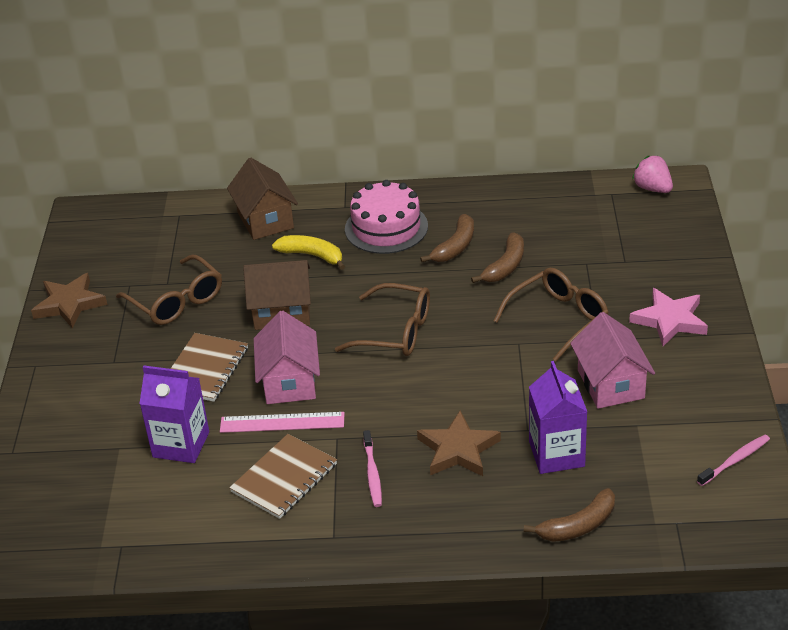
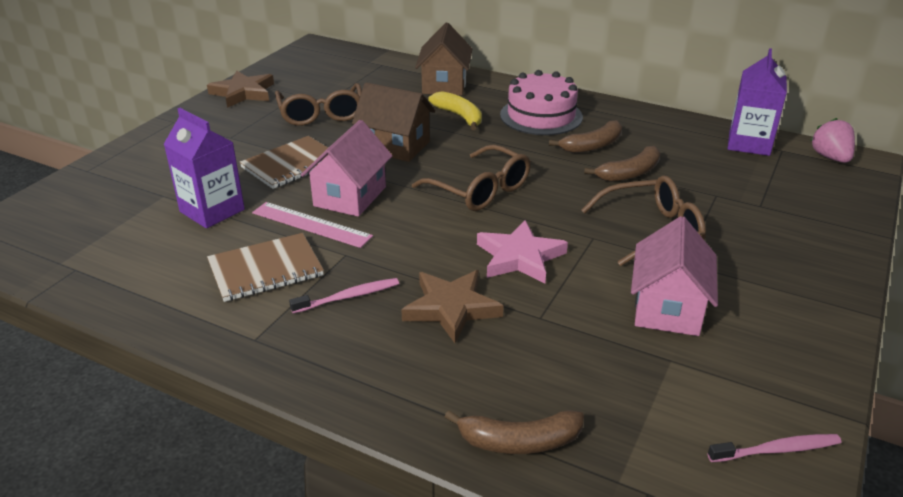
camera: 25 degrees right, 5 degrees down
(372, 473) = (348, 297): pink toothbrush -> pink toothbrush turned 135 degrees counterclockwise
(556, 454) = (553, 354): purple carton -> purple carton (749, 143)
(670, 320) = (779, 272): pink star -> pink star (519, 257)

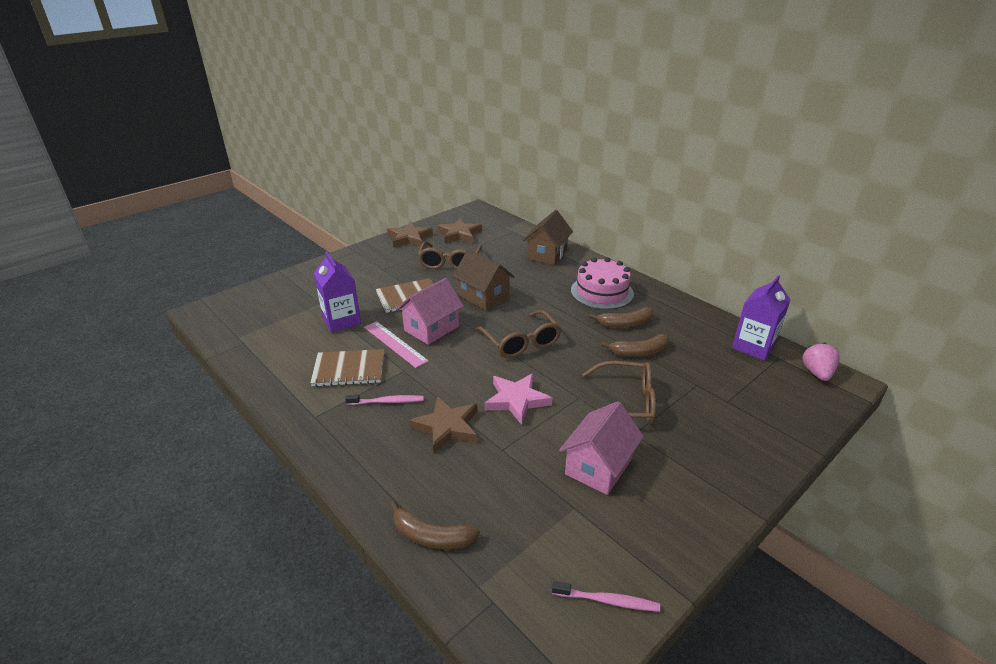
camera: 20 degrees right, 0 degrees up
(311, 78) = (459, 234): none -> brown star
(459, 116) = (542, 281): yellow banana -> none

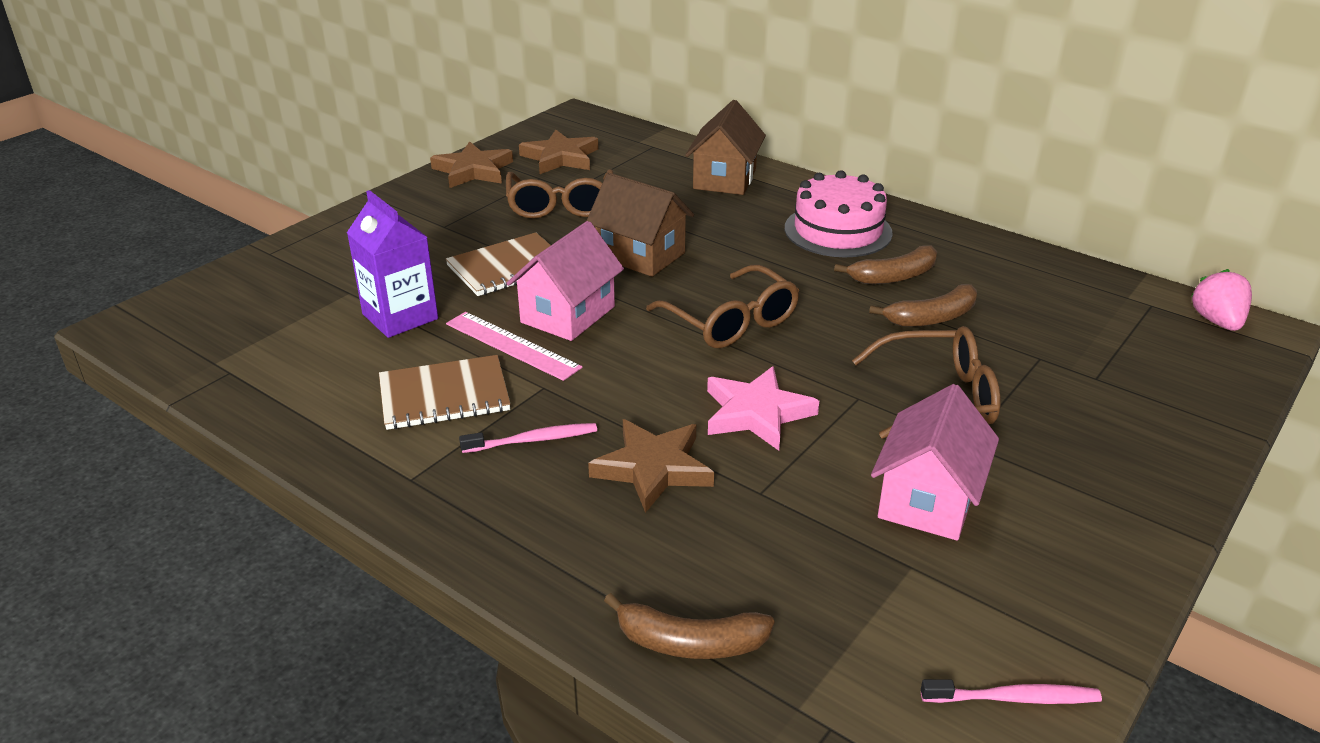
camera: 10 degrees left, 0 degrees up
(753, 347) = (1108, 292): purple carton -> none

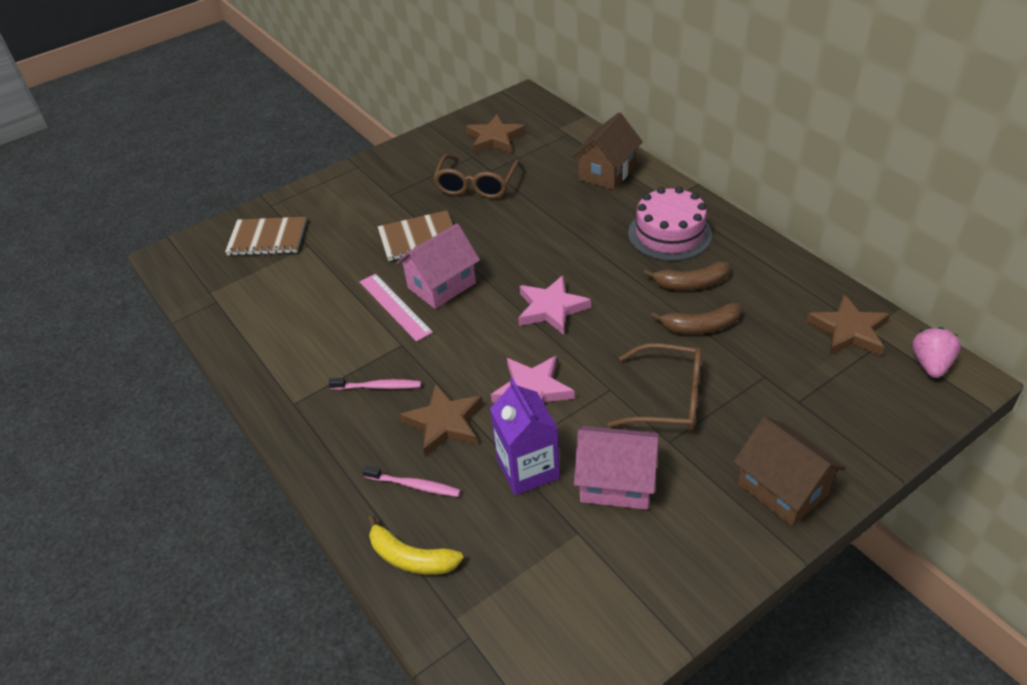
camera: 20 degrees right, 10 degrees up
(400, 316) = (333, 271): purple carton -> purple carton (528, 469)
(444, 395) = (337, 341): brown notebook -> brown notebook (267, 238)
(473, 170) = (429, 145): brown star -> brown star (849, 331)
(640, 255) = (513, 239): brown house -> brown house (782, 489)
(690, 642) = (411, 558): brown banana -> yellow banana
(731, 322) = (551, 308): brown glasses -> pink star
(928, 500) = (616, 483): pink house -> pink house turned 60 degrees clockwise
(1013, 698) = (594, 644): pink toothbrush -> pink toothbrush (414, 485)

